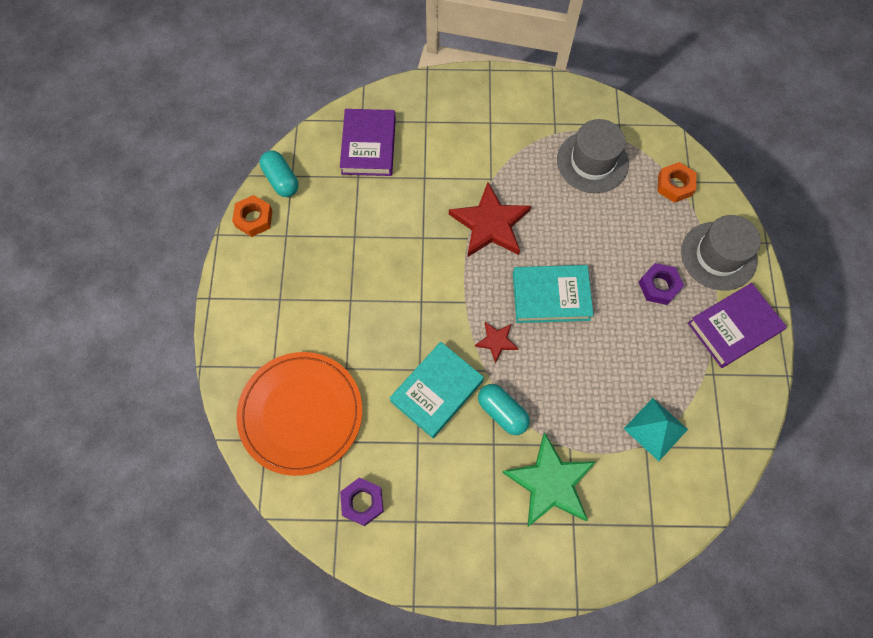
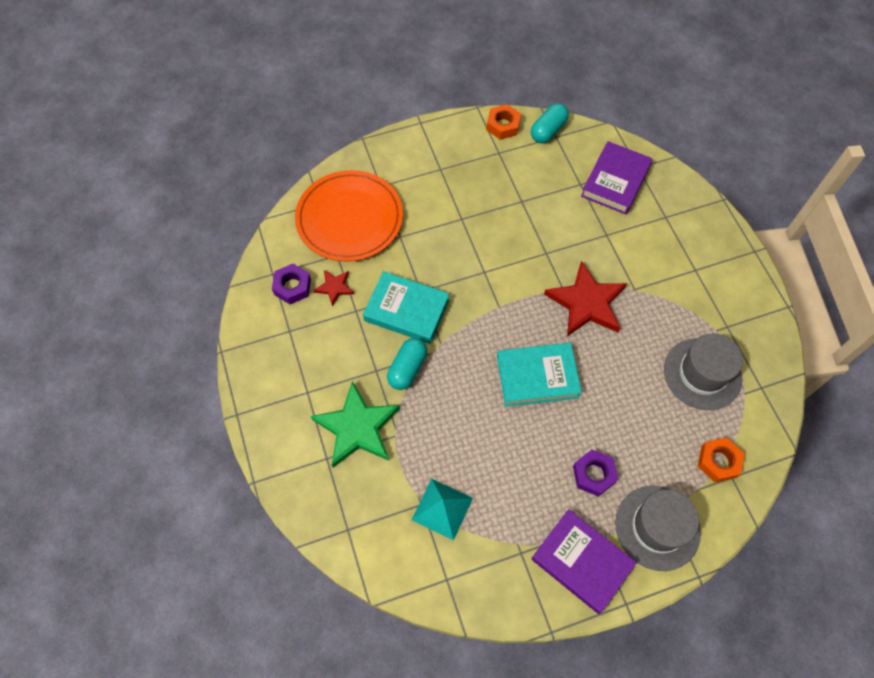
camera: 70 degrees right, 5 degrees down
(369, 146) = (615, 181): purple book -> purple book turned 45 degrees counterclockwise
(496, 341) = (472, 344): red star -> red star (334, 287)
(551, 296) = (537, 377): turquoise book -> turquoise book turned 75 degrees counterclockwise

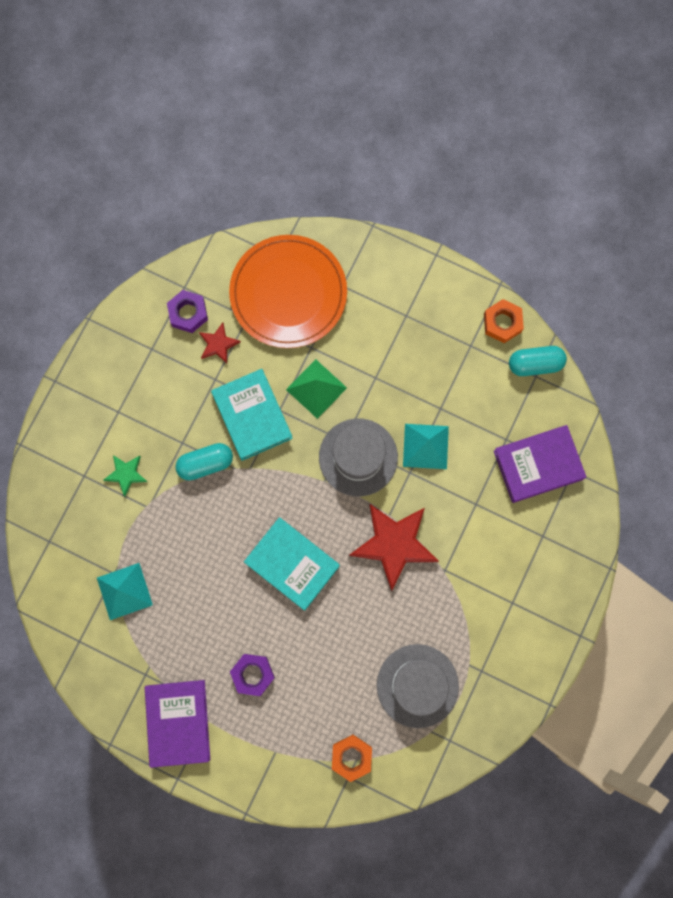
camera: 45 degrees right, 15 degrees up
(357, 427) = (126, 474): green star -> green star, size x0.49
(431, 257) = (316, 388): none -> green pyramid
(538, 229) = (425, 446): none -> turquoise pyramid
(657, 527) = (255, 754): grey hat -> grey hat (358, 457)

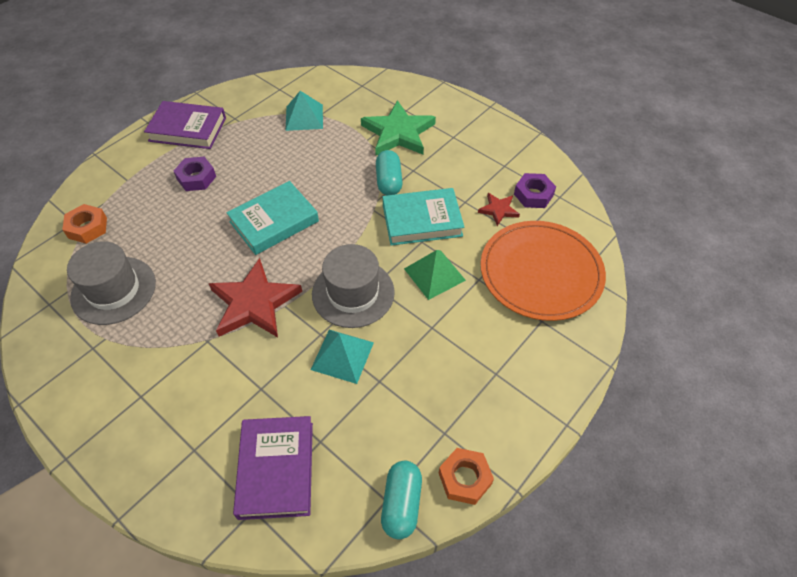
camera: 105 degrees right, 25 degrees down
(126, 474) = (398, 133): green star -> green star, size x2.02

